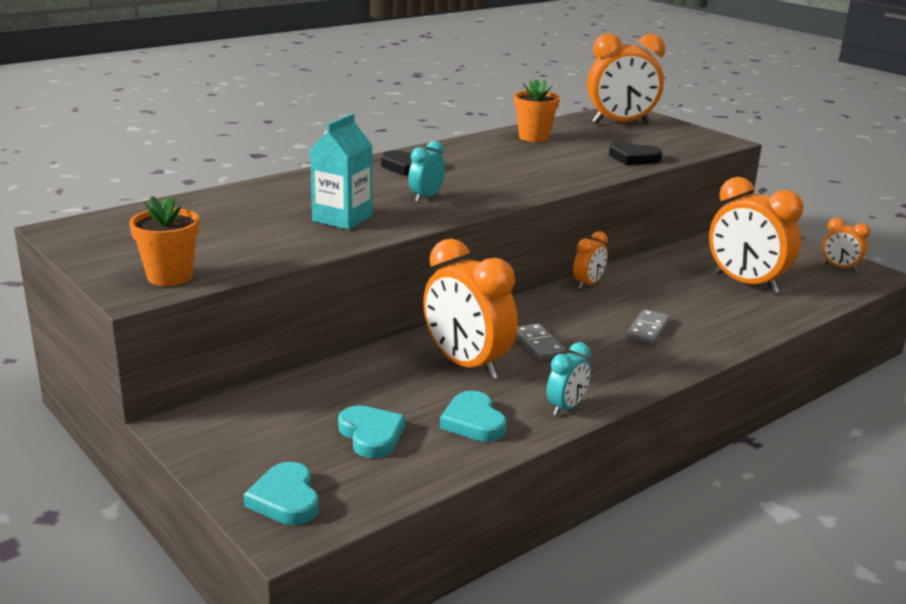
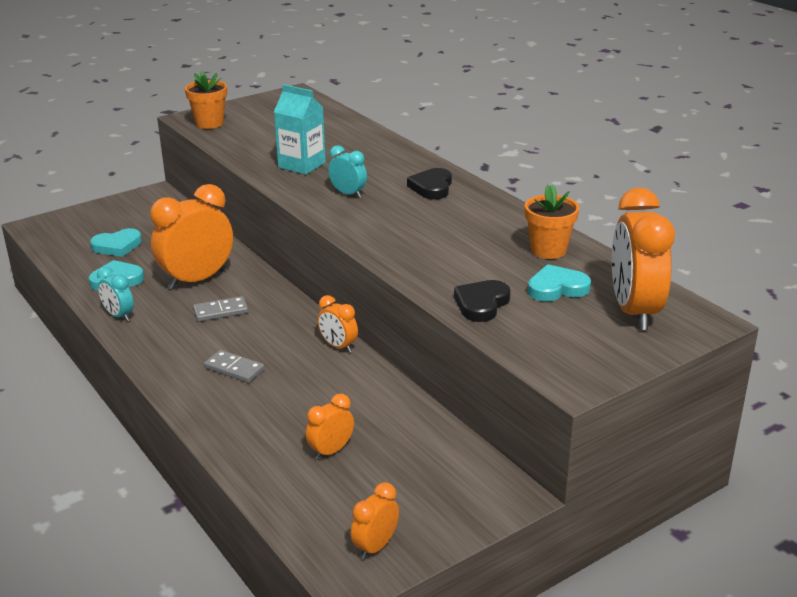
camera: 95 degrees right, 5 degrees up
(285, 499) = (64, 224): turquoise heart -> turquoise heart (557, 288)
(746, 283) = (331, 451): orange clock -> orange clock, size x0.50

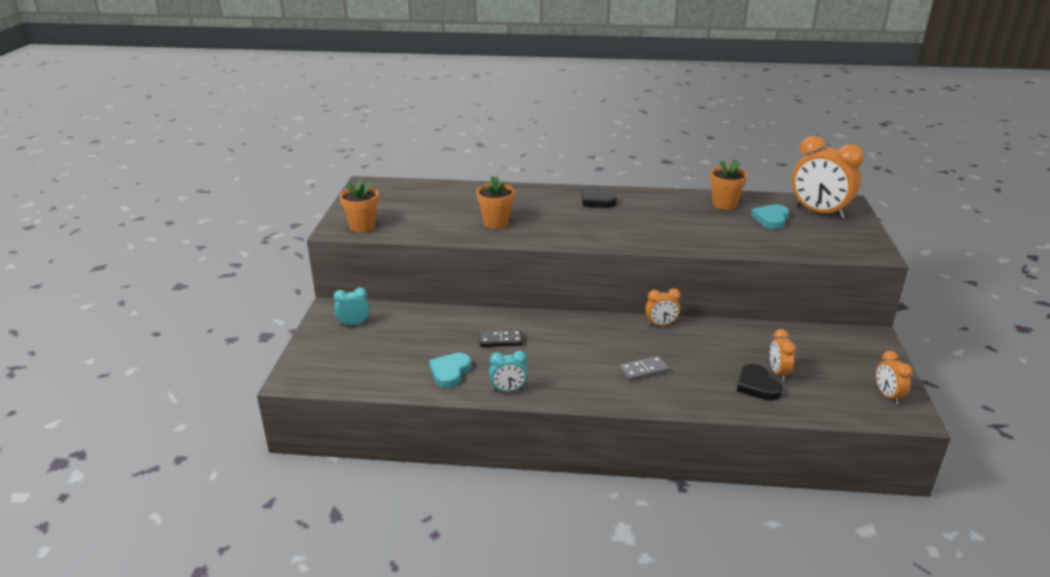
camera: 50 degrees left, 0 degrees up
(117, 246) = (394, 354): turquoise heart -> none
(197, 280) = (501, 340): orange clock -> black domino
(221, 311) = (560, 348): grey domino -> none
(302, 165) = (496, 223): turquoise carton -> orange flower pot
(348, 194) = (566, 225): turquoise clock -> turquoise clock (354, 324)
(481, 304) = (766, 243): black heart -> black heart (757, 386)

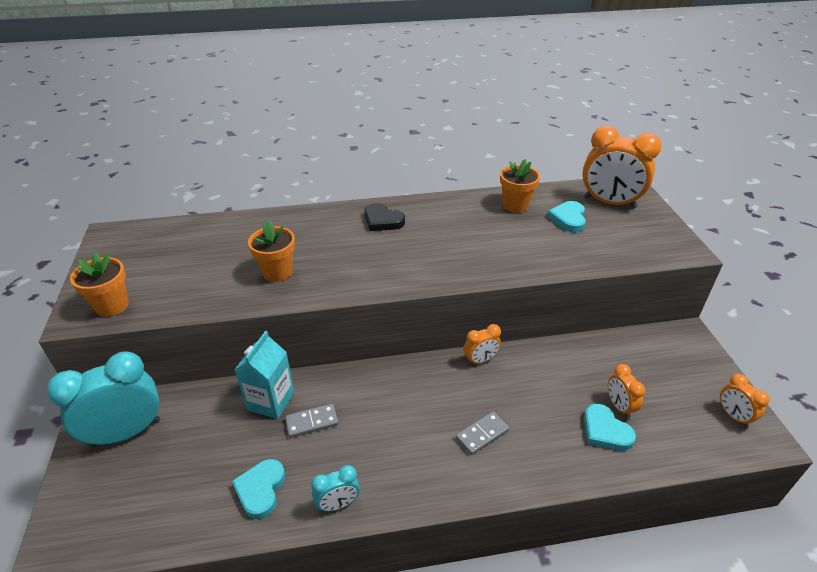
camera: 15 degrees left, 10 degrees up
(354, 324) = (126, 433): turquoise clock -> turquoise clock, size x2.01
(470, 323) = (270, 401): none -> turquoise carton
(501, 340) = (312, 422): black domino -> grey domino
(757, 386) = (605, 431): black heart -> turquoise heart

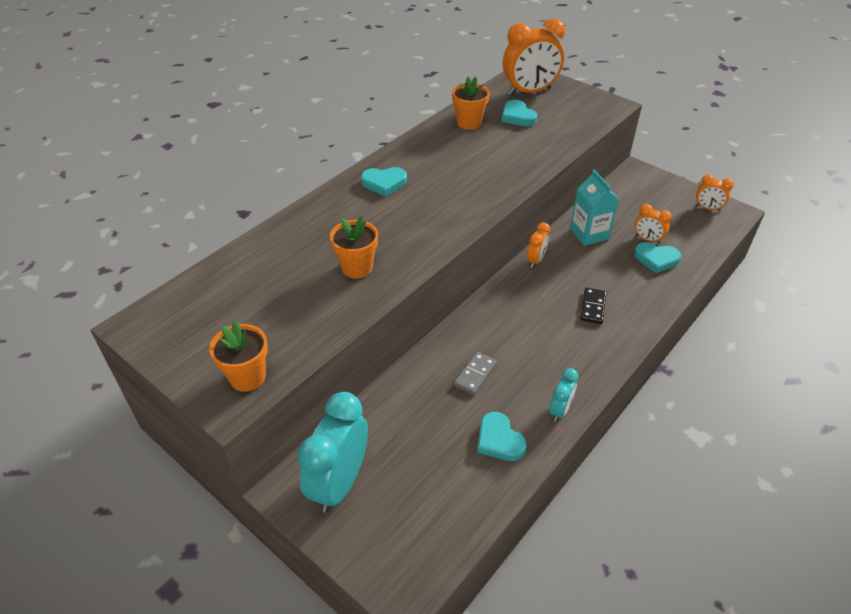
camera: 40 degrees left, 5 degrees up
(270, 401) = (425, 381): turquoise carton -> turquoise carton (589, 234)
(382, 220) = (384, 183): black heart -> turquoise heart
(482, 434) = (593, 307): grey domino -> black domino

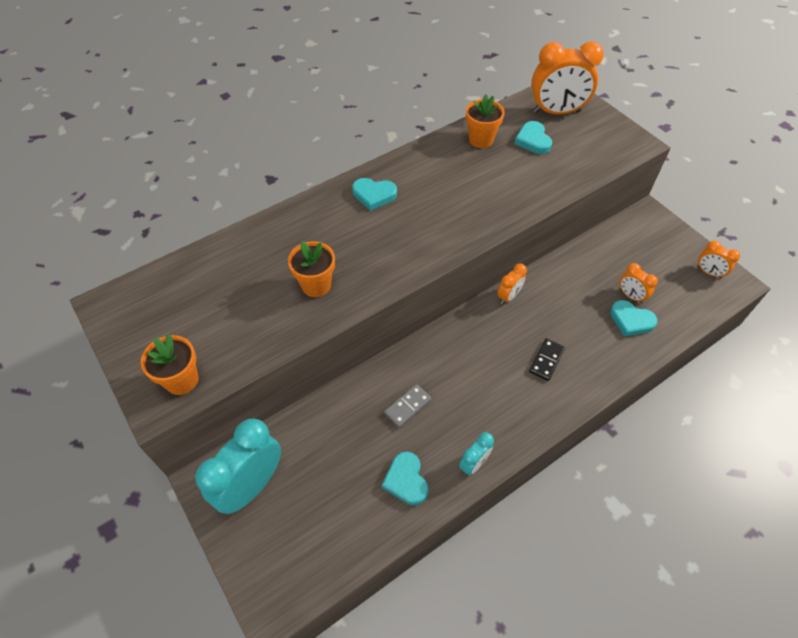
camera: 15 degrees right, 10 degrees up
(589, 234) = (572, 277): turquoise carton -> none

